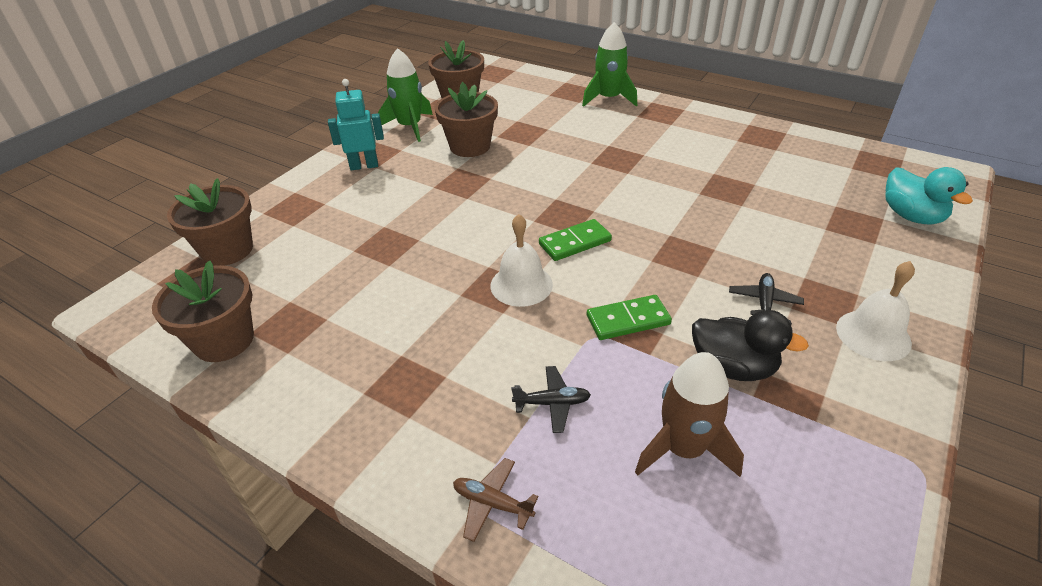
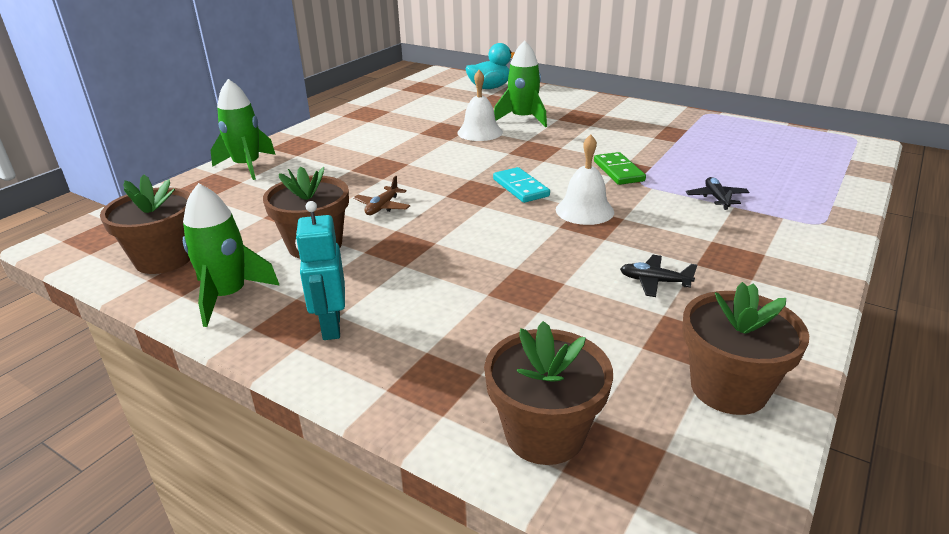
camera: 90 degrees left, 10 degrees down
(492, 503) = (816, 217): brown plane -> brown plane (382, 207)
(575, 242) = (520, 188): green domino -> turquoise domino
(683, 449) = (730, 161): brown rocket -> none
(733, 367) = (654, 144): black duck -> none
(764, 301) = (586, 131): black plane -> black plane (654, 282)
(791, 245) = (523, 119): none -> green rocket
(873, 335) = (610, 110): white bell -> white bell (480, 132)

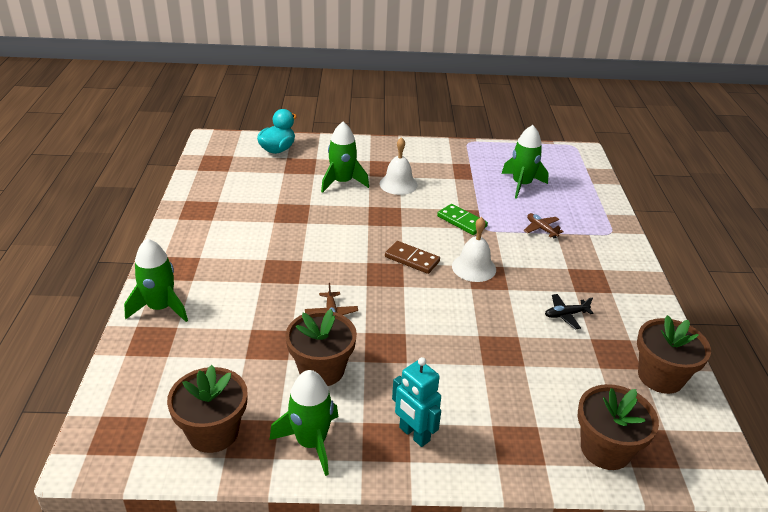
camera: 35 degrees left, 5 degrees up
(480, 132) = (323, 207): white bell -> white bell (398, 184)
(520, 188) = (412, 259): turquoise domino -> brown domino
(716, 198) = (541, 229): black plane -> brown plane
(736, 157) = (521, 185): none -> green rocket

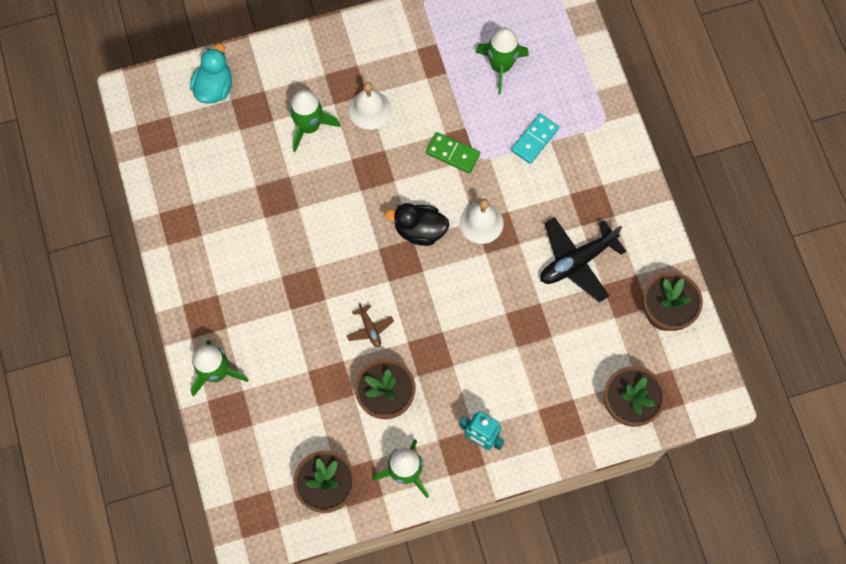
camera: 15 degrees left, 35 degrees up
(412, 259) = (420, 230): brown domino -> black duck
(541, 229) = (535, 140): brown plane -> turquoise domino
(565, 315) = (577, 261): black plane -> black plane, size x2.01

